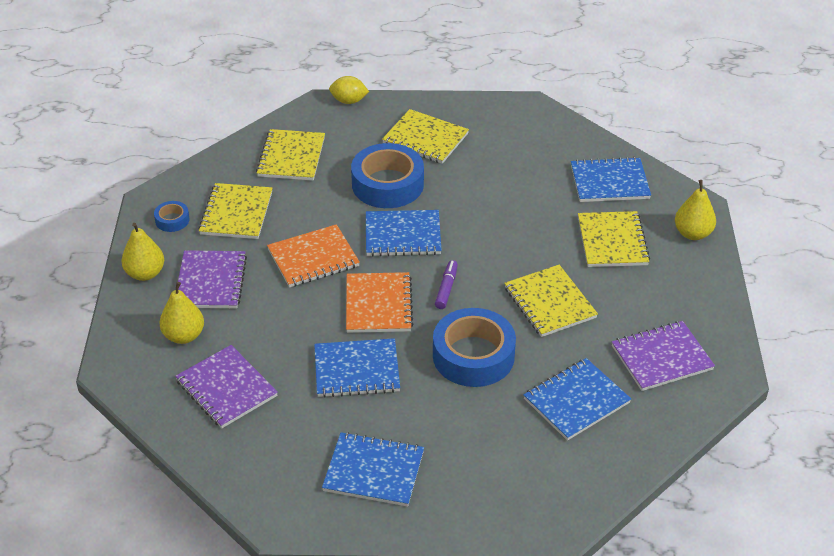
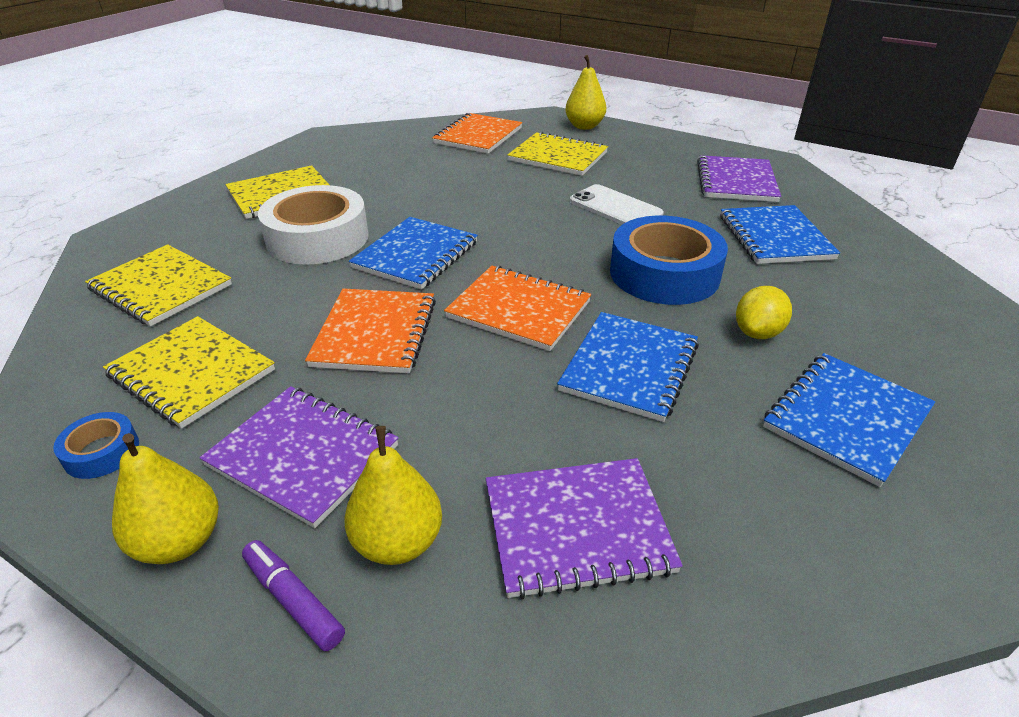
camera: 60 degrees left, 5 degrees down
(349, 101) = (140, 218): yellow lemon -> yellow lemon (757, 333)
(387, 184) = (317, 238): blue tape -> white tape
(446, 288) = (536, 256): purple marker -> purple marker (293, 600)
(549, 303) = (615, 208): yellow notebook -> white phone
(609, 182) = (478, 136): blue notebook -> orange notebook

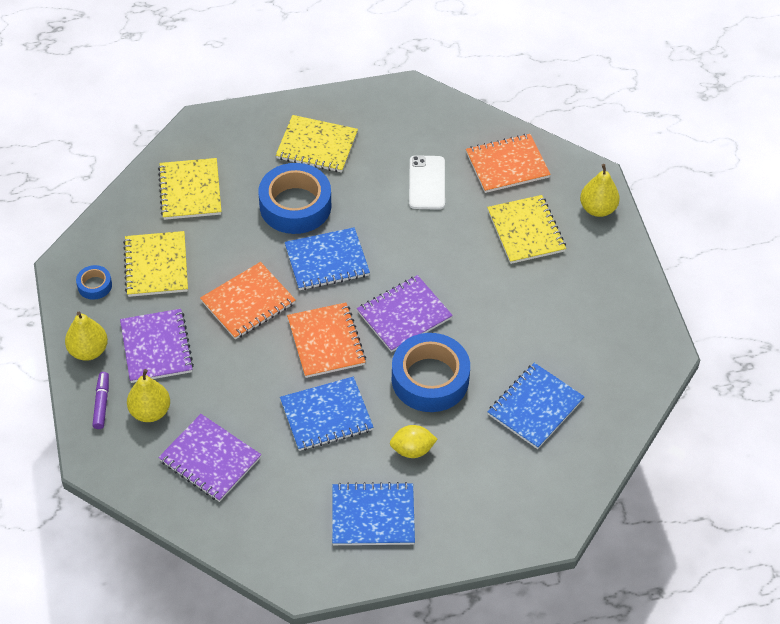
camera: 45 degrees right, 15 degrees up
(317, 238) = (295, 205): white tape -> blue tape
(615, 208) = (485, 309): white phone -> white phone (427, 183)
(736, 181) = (600, 347): purple notebook -> purple notebook (404, 315)

